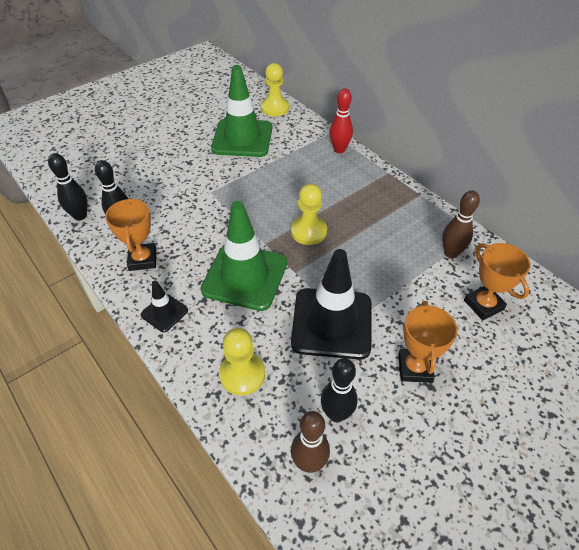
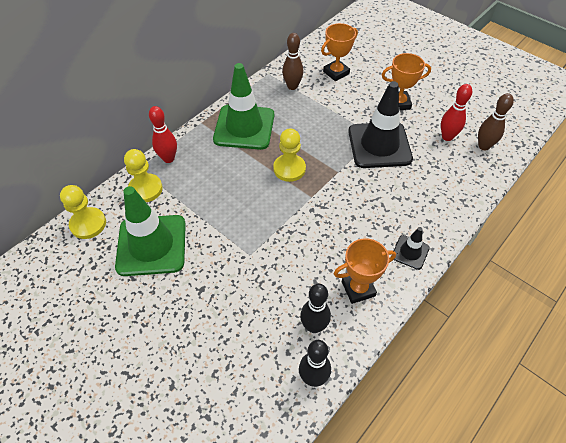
camera: 100 degrees left, 5 degrees up
(242, 374) = (442, 188): yellow pawn -> yellow pawn (145, 189)
(245, 276) = (353, 204): green traffic cone -> green traffic cone (244, 127)
(336, 414) = (447, 137): black bowling pin -> red bowling pin

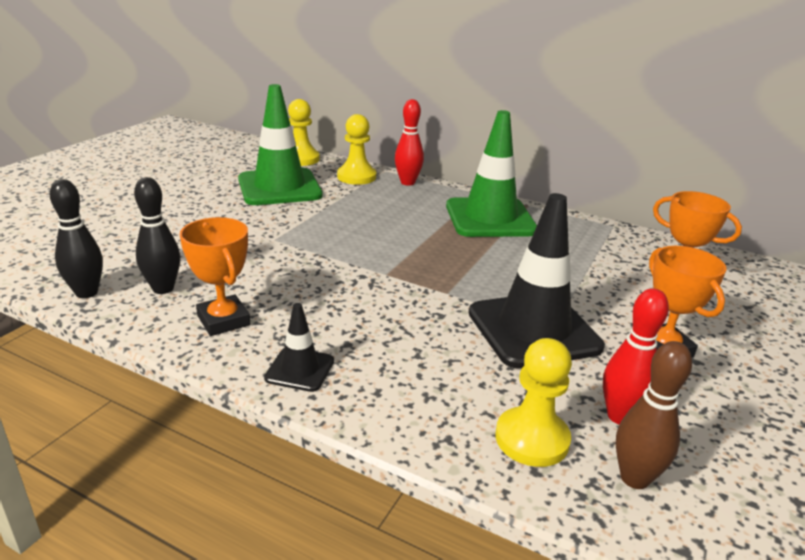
camera: 75 degrees right, 25 degrees down
(289, 169) = (432, 254): yellow pawn -> yellow pawn (532, 439)
(292, 86) = (604, 245): brown bowling pin -> none

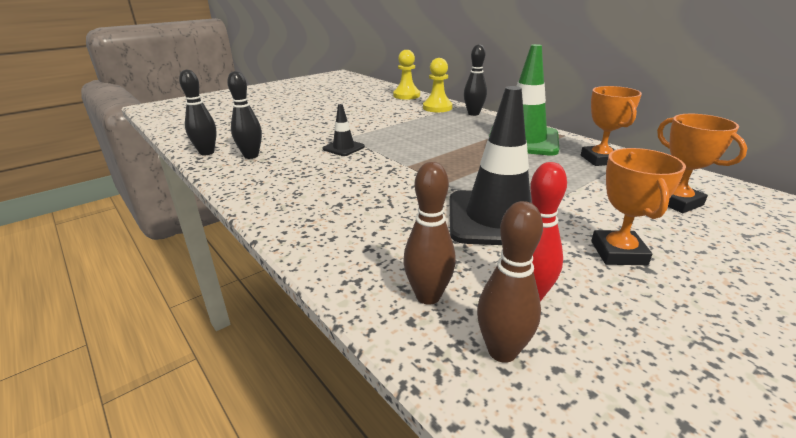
camera: 25 degrees right, 0 degrees up
(223, 320) = (270, 178): orange trophy -> orange trophy (600, 159)
(279, 187) = (377, 110): green traffic cone -> none
(300, 369) = (291, 214): black traffic cone -> black traffic cone (343, 148)
(407, 182) = (473, 114): red bowling pin -> black bowling pin
(532, 439) = (428, 296): yellow pawn -> brown bowling pin

